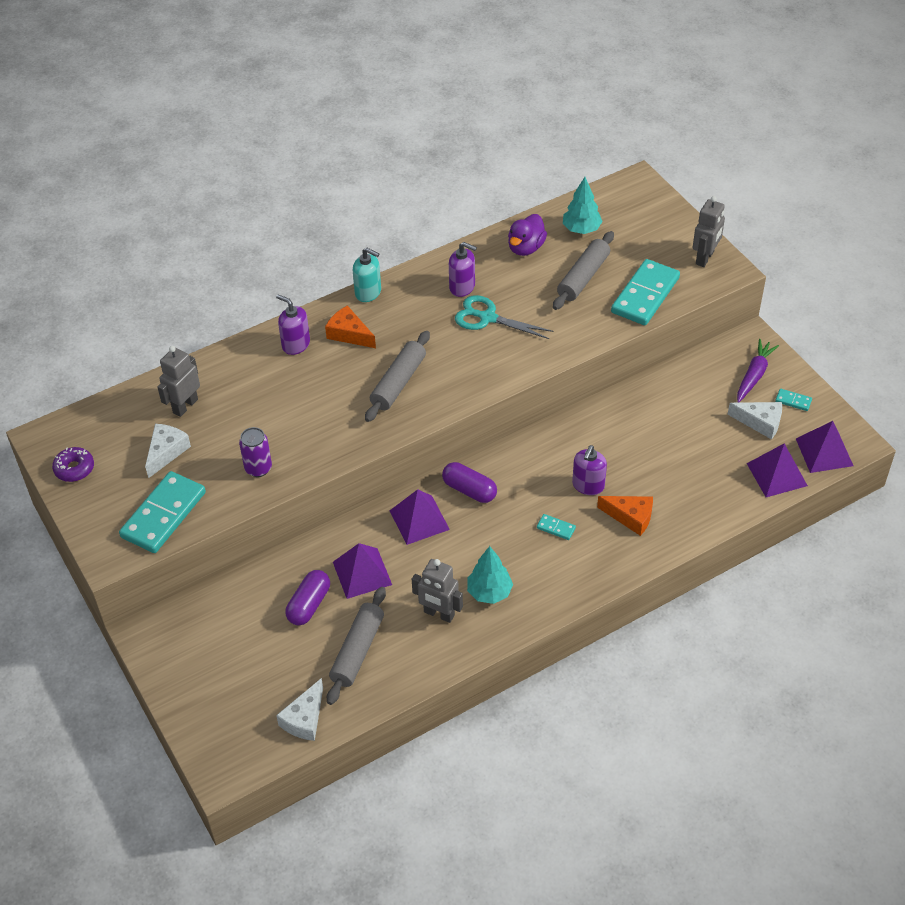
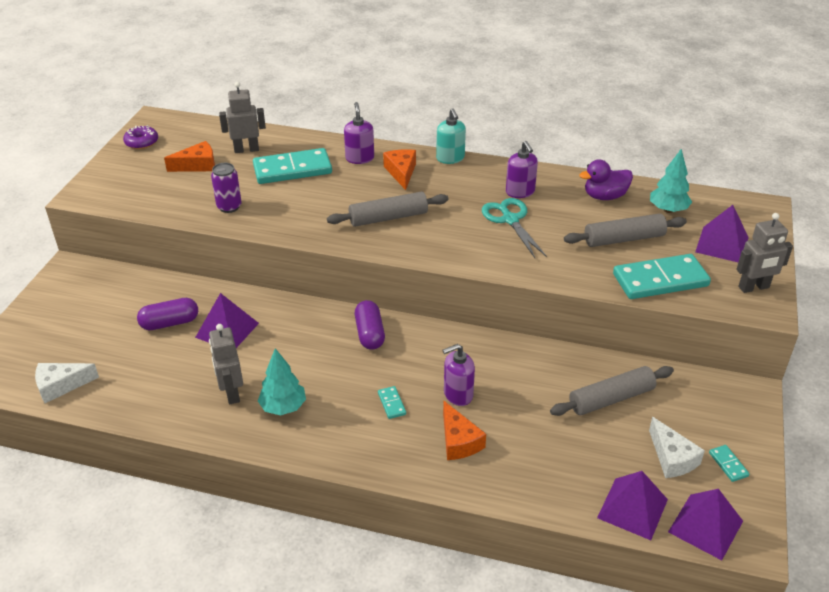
camera: 45 degrees right, 10 degrees down
(164, 515) = (142, 194): turquoise domino -> turquoise domino (292, 170)
(166, 452) = (197, 165): white cheese -> orange cheese
(357, 650) = (151, 373): grey rolling pin -> grey rolling pin (611, 399)
(419, 520) = (310, 327): purple pyramid -> purple pyramid (722, 244)
(754, 375) = (715, 419): purple carrot -> none

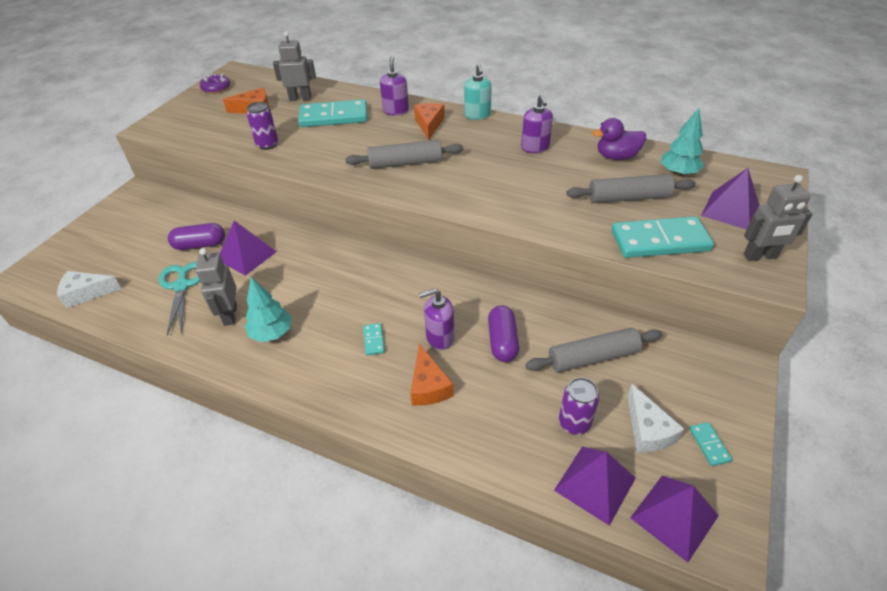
camera: 10 degrees right, 5 degrees up
(370, 334) = (372, 270): purple capsule -> purple capsule (502, 341)
(510, 220) = (519, 172): turquoise scissors -> turquoise scissors (182, 286)
(604, 459) = (574, 423): none -> purple can

